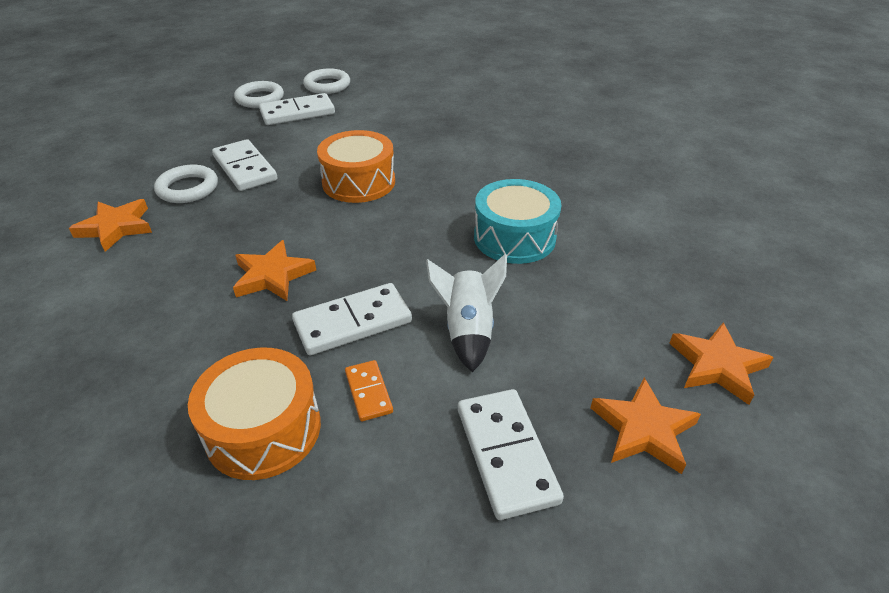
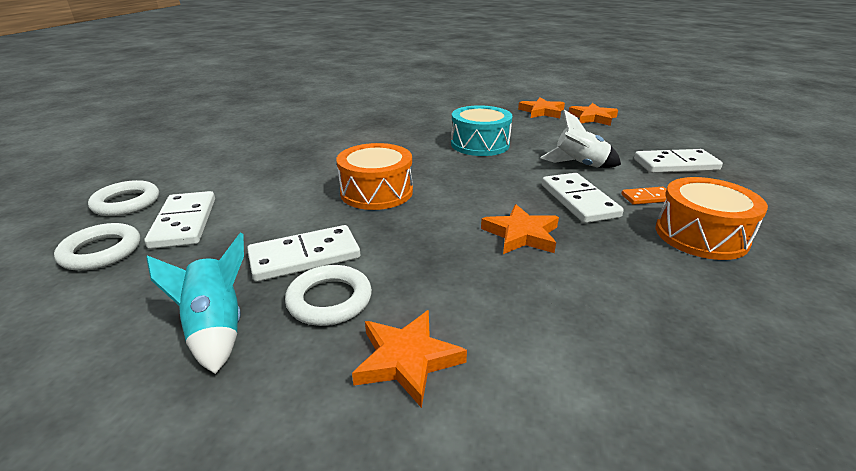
camera: 80 degrees left, 10 degrees down
(168, 156) = (216, 329): none -> turquoise rocket
(643, 429) = (642, 136): orange star -> orange star (542, 112)

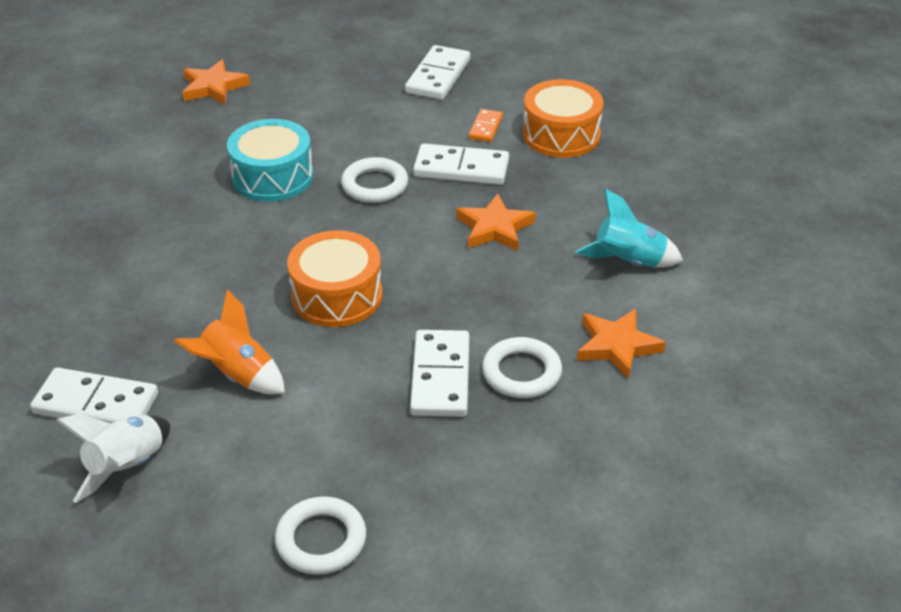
camera: 65 degrees left, 10 degrees up
(126, 203) = (192, 525): white ring -> white ring (375, 185)
(184, 223) = (297, 467): white domino -> white domino (96, 404)
(216, 329) = (522, 449): turquoise rocket -> turquoise rocket (628, 262)
(275, 181) = (237, 375): none -> orange rocket
(579, 165) = (390, 133): white rocket -> white rocket (127, 467)
(592, 118) = (273, 61): orange star -> none

